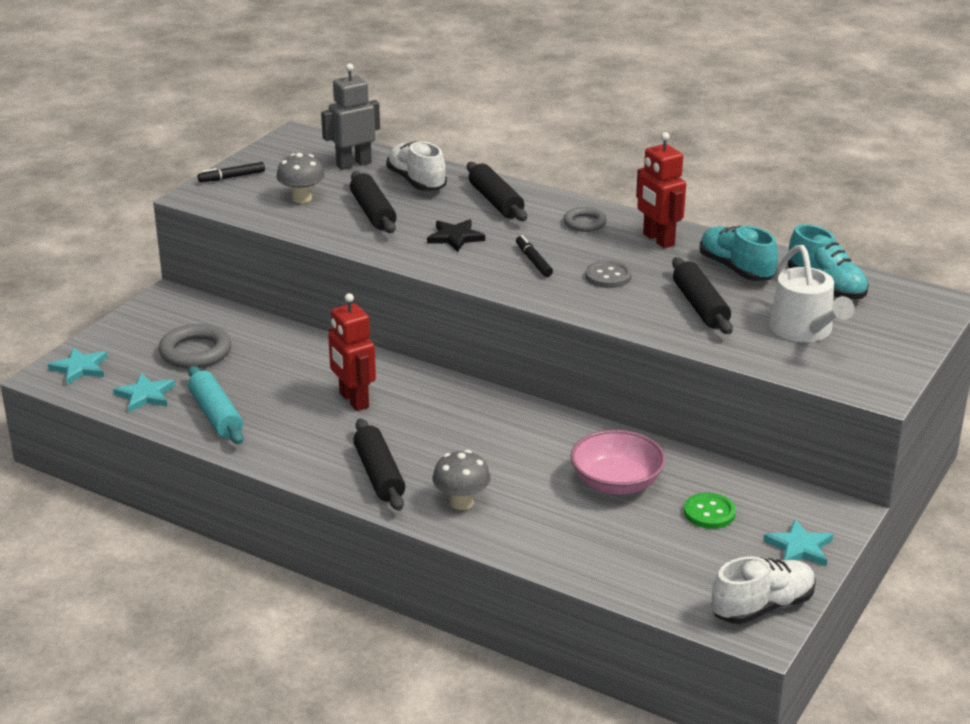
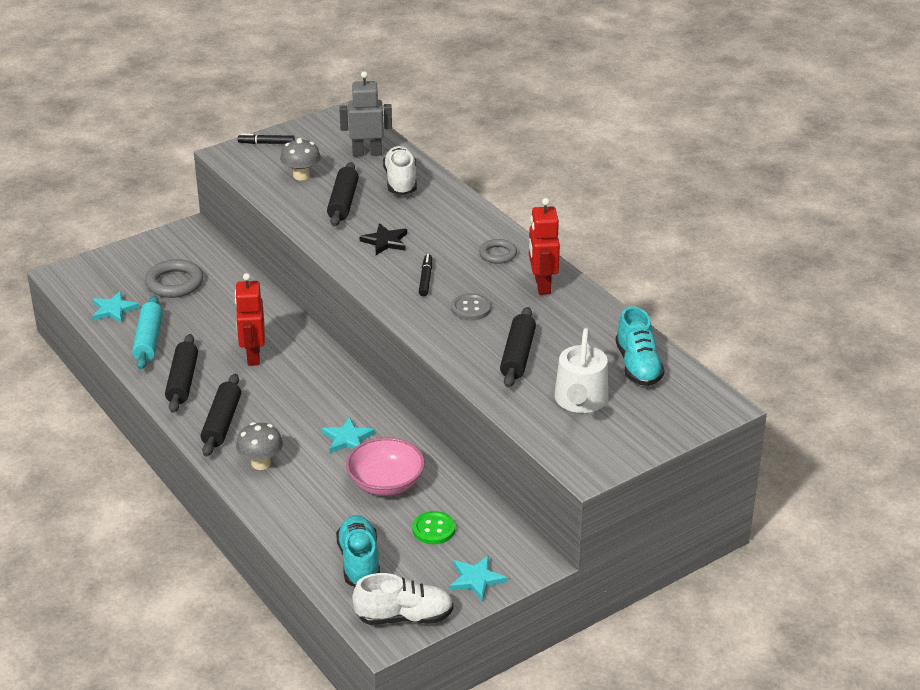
camera: 25 degrees right, 5 degrees up
(80, 368) = (87, 274): turquoise star -> turquoise star (347, 438)
(496, 202) = (446, 216): black rolling pin -> black rolling pin (182, 381)
(736, 269) = (579, 329): turquoise shoe -> turquoise shoe (359, 562)

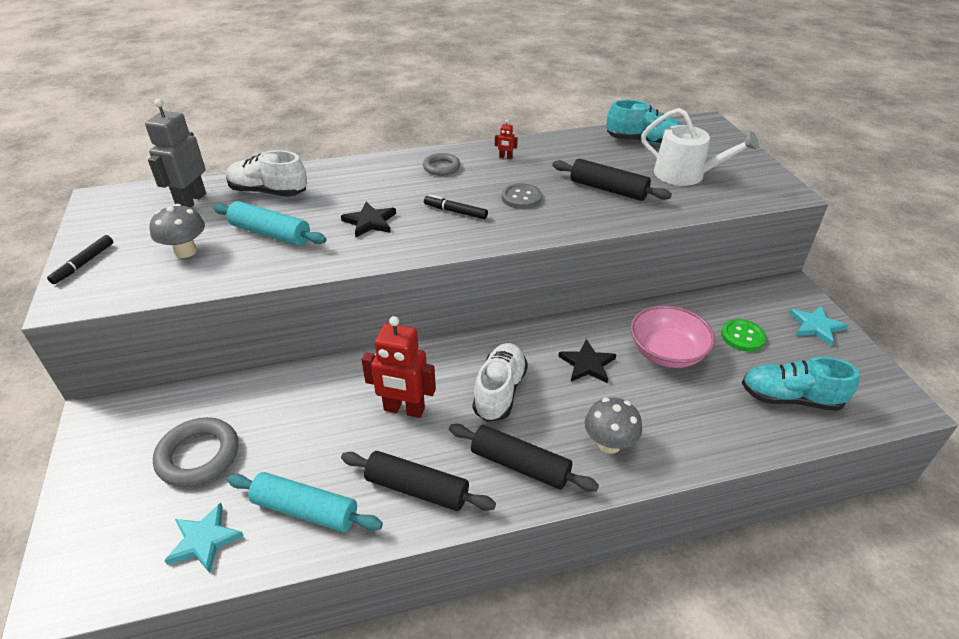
camera: 70 degrees left, 5 degrees up
(343, 202) = (270, 233): black rolling pin -> turquoise rolling pin
(347, 438) = (587, 364): turquoise star -> black star
(404, 617) = (872, 384): white shoe -> white shoe (500, 392)
(542, 285) = (505, 157): red robot -> red robot, size x0.41

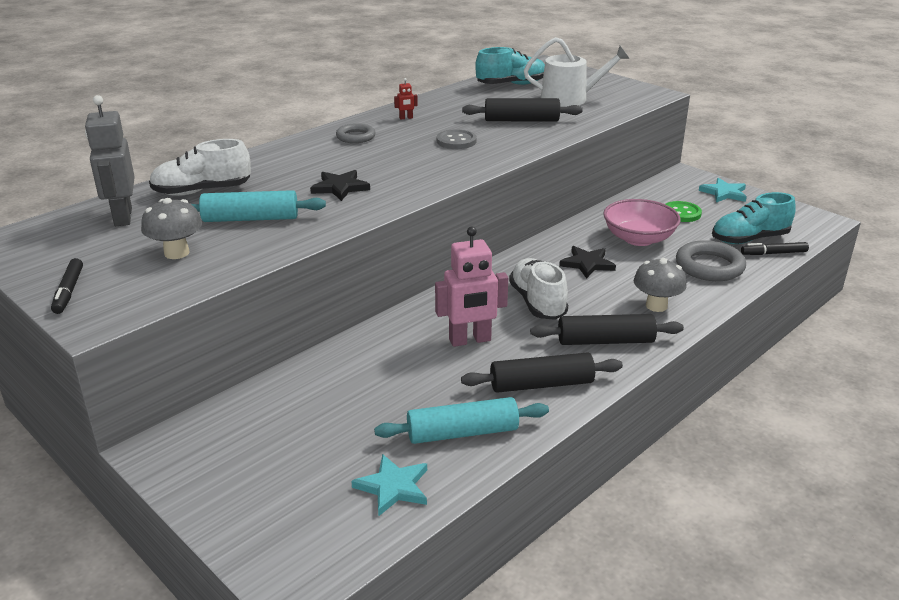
camera: 30 degrees left, 10 degrees down
(198, 456) = (312, 437): grey ring -> grey ring (709, 266)
(404, 409) = (470, 340): red robot -> pink robot
(455, 212) = (410, 163): black marker -> black marker (773, 253)

